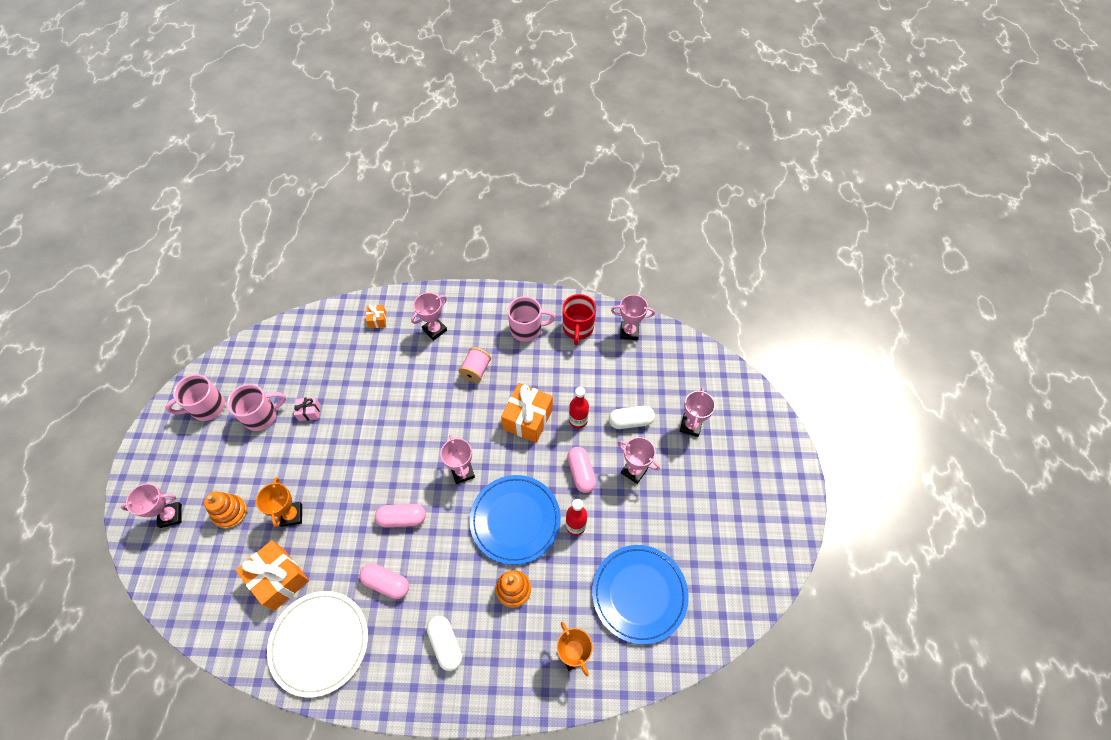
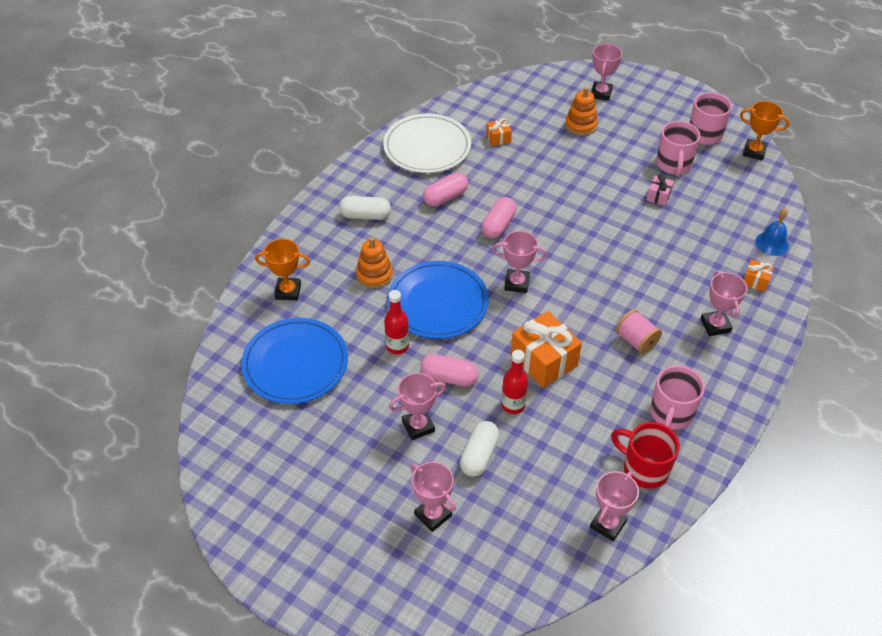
camera: 120 degrees right, 10 degrees down
(279, 579) = (498, 138): orange gift -> orange gift, size x0.49
(291, 515) = (552, 158): orange trophy -> orange trophy (754, 152)
(332, 321) = (772, 243): none -> blue bell

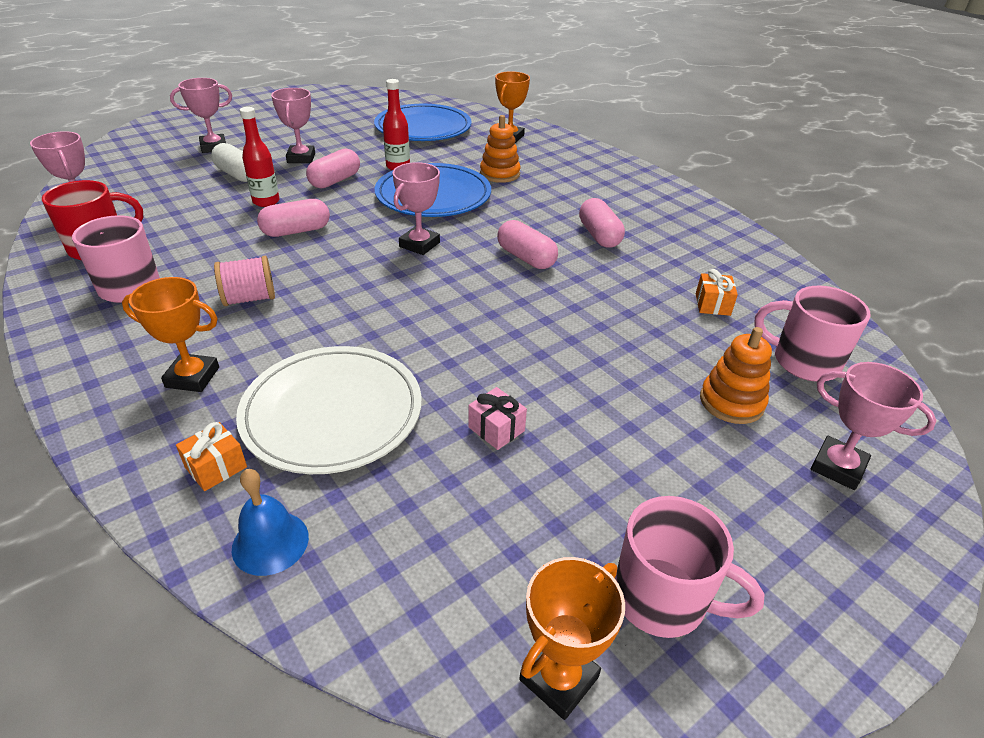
camera: 110 degrees right, 10 degrees down
(365, 215) = (593, 185): white capsule -> none
(427, 147) = (707, 245): white plate -> white plate (332, 412)
(544, 360) = (296, 231): orange gift -> pink capsule
(673, 165) = (573, 488): pink mug -> pink mug (803, 362)
(715, 325) = (192, 377): pink trophy -> orange trophy

